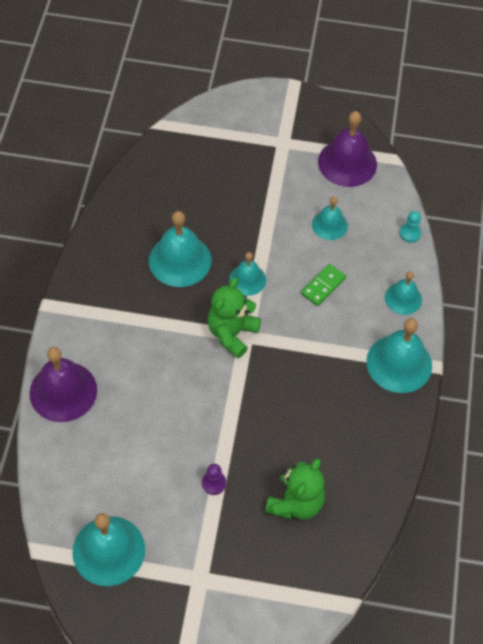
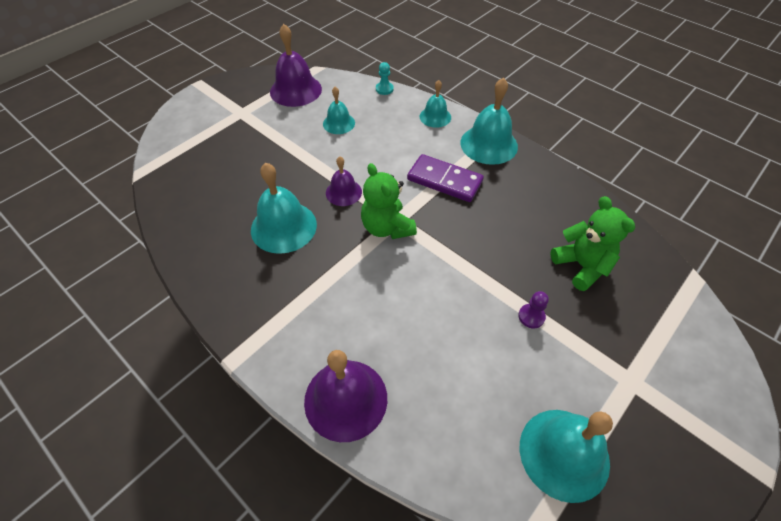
camera: 55 degrees left, 5 degrees down
(247, 279) = (343, 192): turquoise bell -> purple bell
(320, 349) = (444, 180): none -> purple domino
(323, 286) = (389, 152): green domino -> none

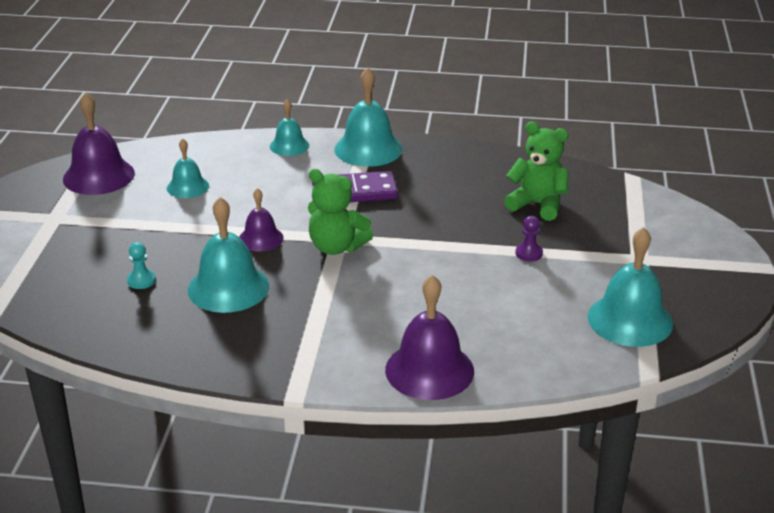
camera: 35 degrees left, 20 degrees down
(384, 89) = (205, 141): turquoise pawn -> turquoise pawn (141, 280)

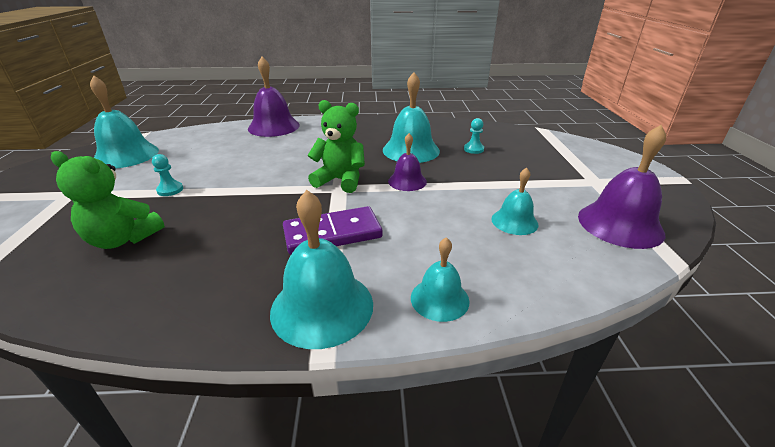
camera: 170 degrees right, 0 degrees up
(529, 253) = (170, 190): purple pawn -> turquoise pawn

